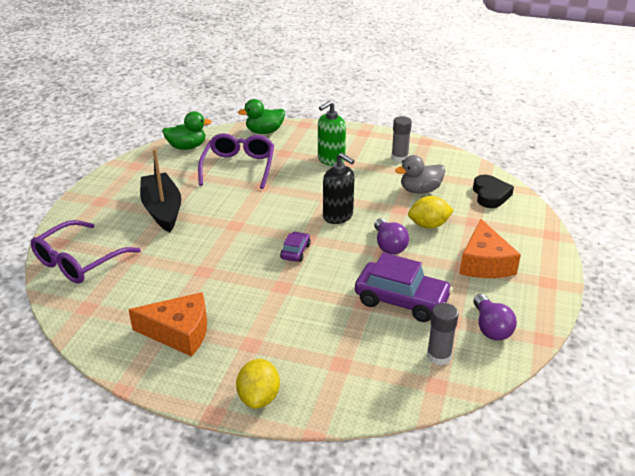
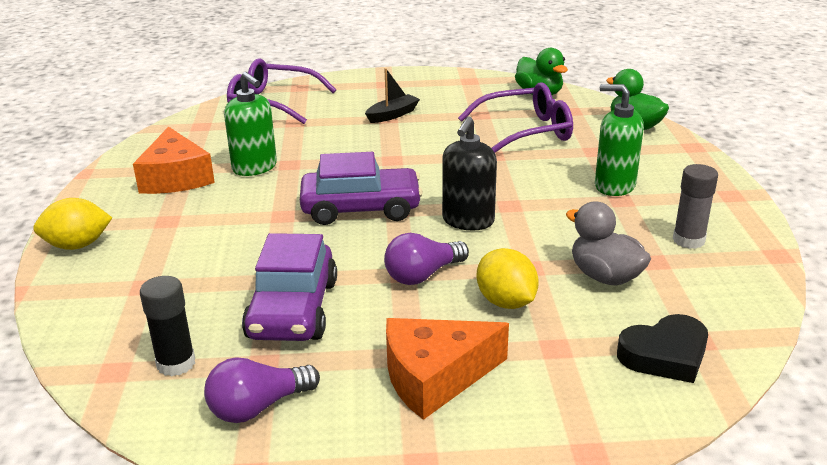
camera: 70 degrees right, 5 degrees down
(162, 210) = (392, 115): black boat -> black boat, size x0.55
(196, 288) = (255, 168): none -> green soap dispenser
(295, 252) = (361, 209): purple car -> purple car, size x2.02
(439, 356) = (176, 363): grey glue stick -> black glue stick

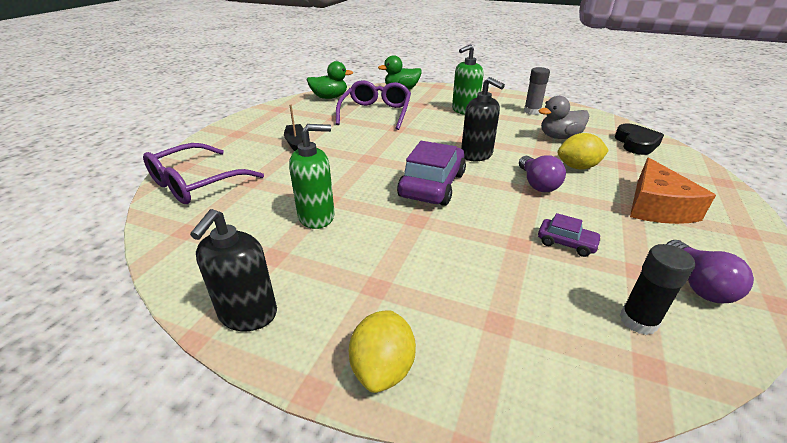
camera: 65 degrees left, 5 degrees up
(114, 181) = (248, 314): none -> black soap dispenser
(175, 177) = (287, 266): orange cheese -> none
(292, 309) = (566, 243): purple car -> purple car, size x0.50

